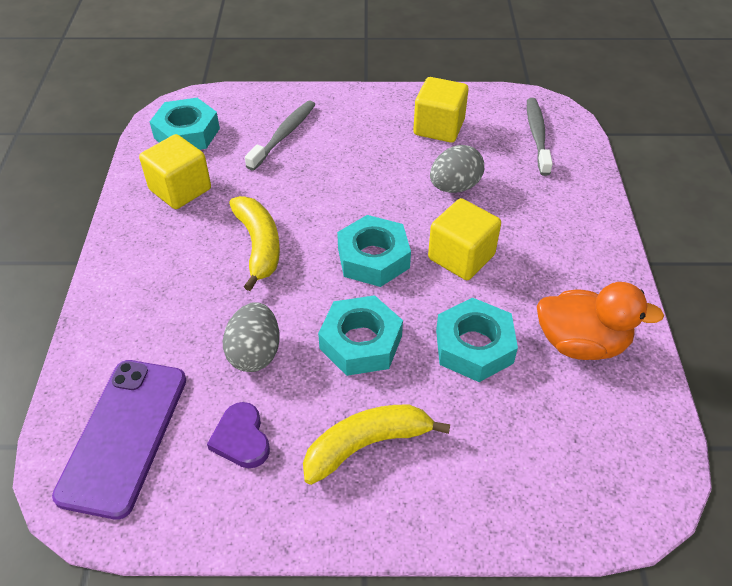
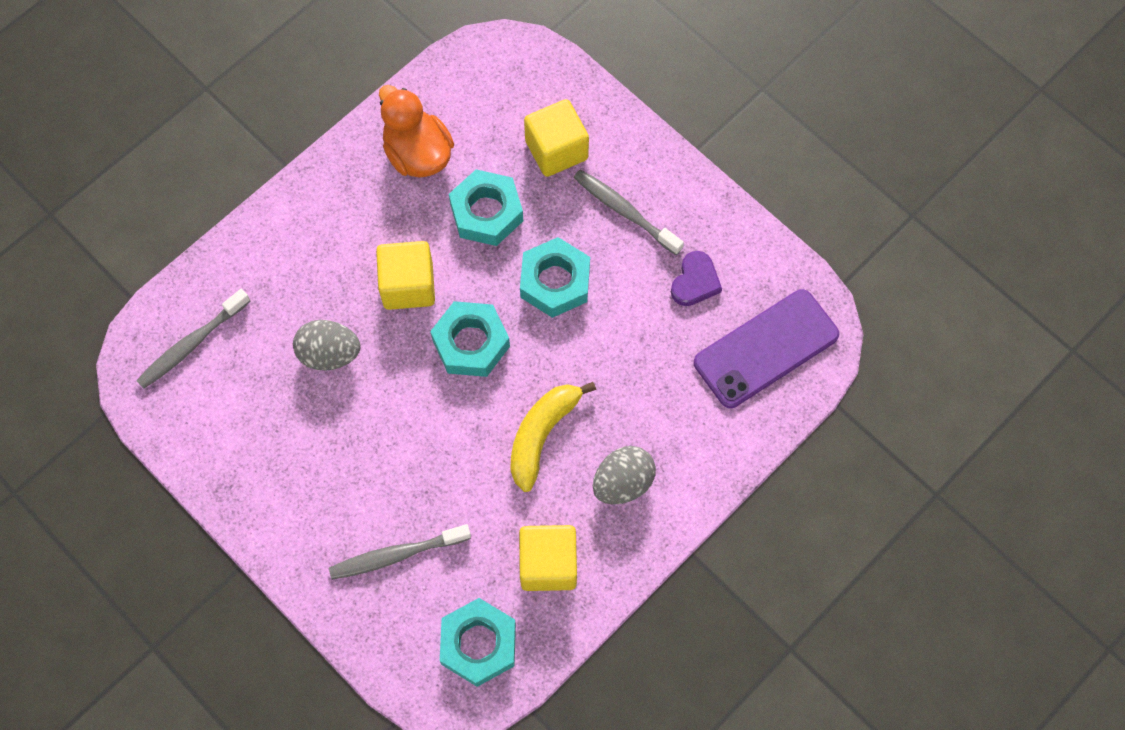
camera: 135 degrees left, 20 degrees up
(255, 353) = (632, 337): grey egg -> grey egg (623, 483)
(366, 445) = (624, 211): yellow banana -> grey toothbrush
(439, 127) = (256, 433): yellow cube -> yellow cube (556, 150)

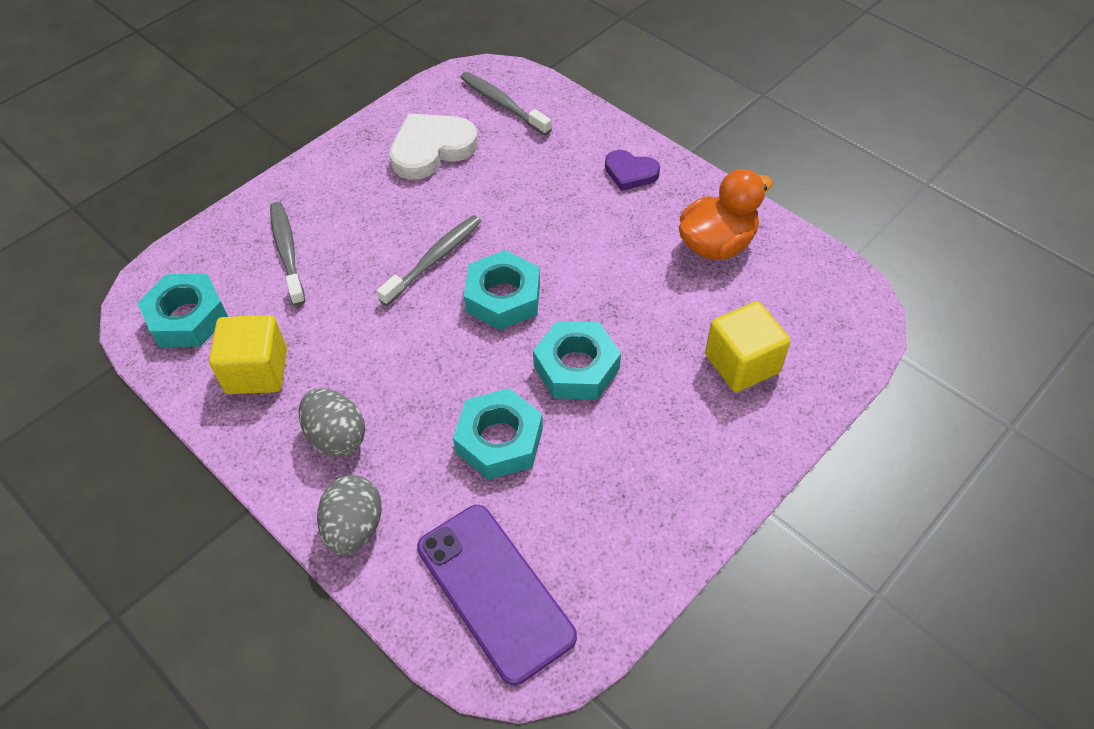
camera: 90 degrees right, 15 degrees down
(257, 417) = (431, 149): none -> white heart
(329, 354) = (492, 192): grey egg -> grey egg (354, 528)
(408, 285) = (566, 245): yellow cube -> none
(486, 212) = (655, 304): turquoise nut -> turquoise nut (499, 440)
(542, 435) = (398, 361): yellow banana -> none
(624, 211) = (671, 433): grey toothbrush -> grey toothbrush (434, 259)
(695, 281) = (584, 509): purple heart -> purple heart (630, 173)

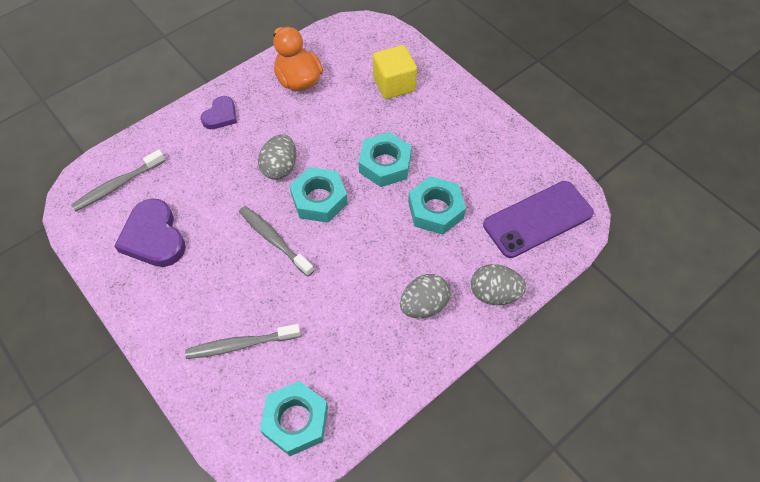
camera: 85 degrees left, 5 degrees up
(257, 371) = (359, 362): yellow cube -> none
(431, 149) = (154, 237): white heart -> purple heart
(551, 248) = (280, 168): none -> grey egg

